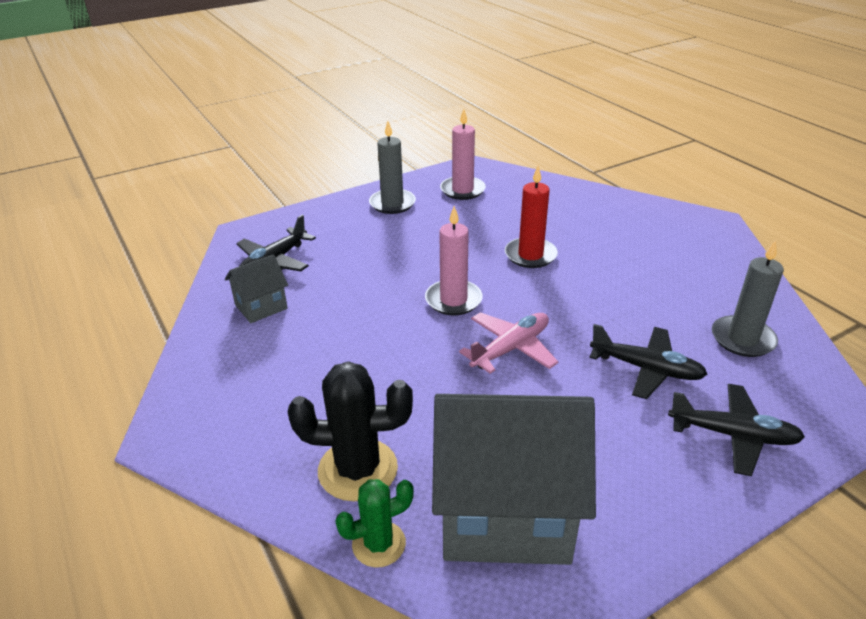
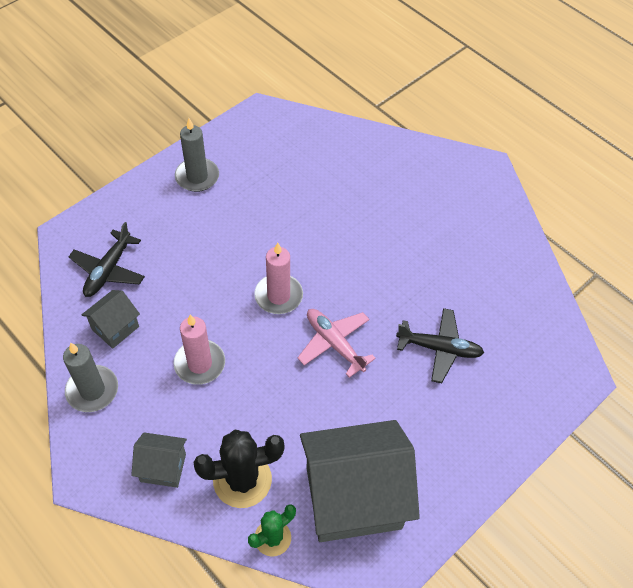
camera: 15 degrees left, 20 degrees up
(262, 442) = (163, 468): none -> grey house
(462, 190) = (259, 149): pink candle -> pink candle (199, 364)
(511, 349) = (334, 343): pink plane -> pink plane turned 75 degrees counterclockwise
(530, 255) = (334, 231): red candle -> none
(733, 435) = (503, 402): black plane -> none
(742, 339) = (509, 306): grey candle -> grey candle (92, 390)

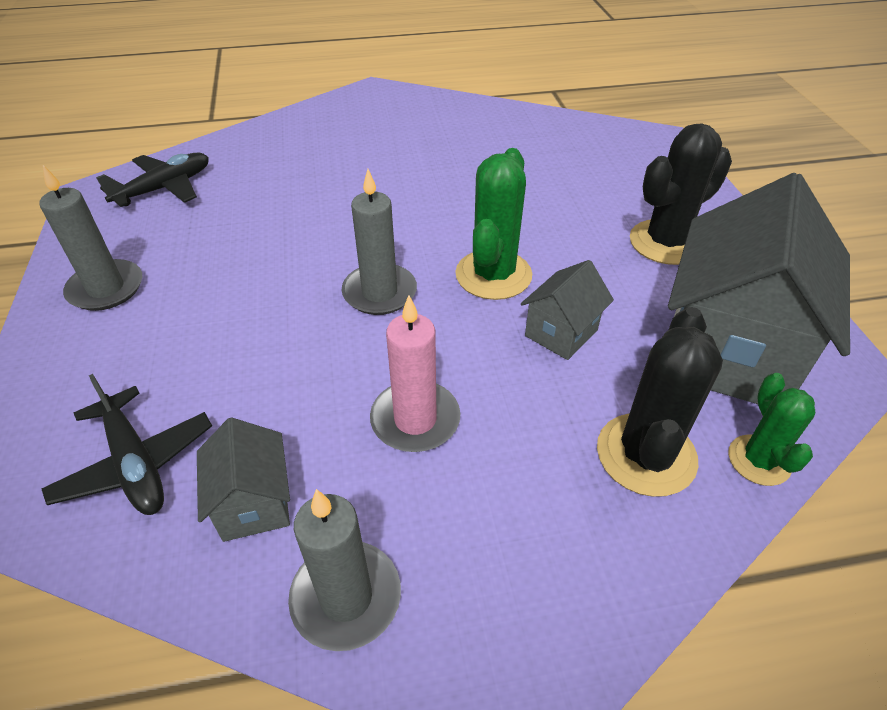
camera: 55 degrees left, 10 degrees down
(163, 468) = (570, 551): grey house -> grey house (561, 333)
(278, 296) = (379, 292): pink candle -> grey candle
(334, 343) = (493, 275): pink plane -> green cactus
(439, 348) = (564, 203): black plane -> black plane (165, 188)
(440, 427) = (666, 242): none -> black cactus

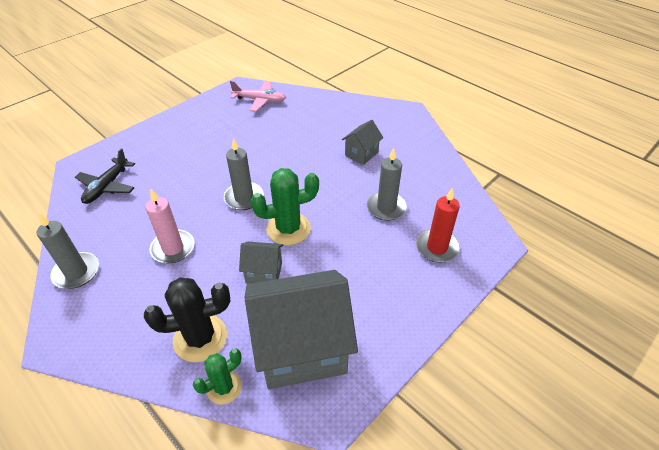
camera: 55 degrees right, 0 degrees up
(106, 288) = (187, 125): grey candle -> grey candle (386, 208)
(165, 188) = (260, 100): black plane -> pink plane
(254, 503) = (105, 226): grey house -> grey house (361, 154)
(634, 176) = (437, 247): none -> red candle
(666, 242) = (380, 287): black cactus -> none

